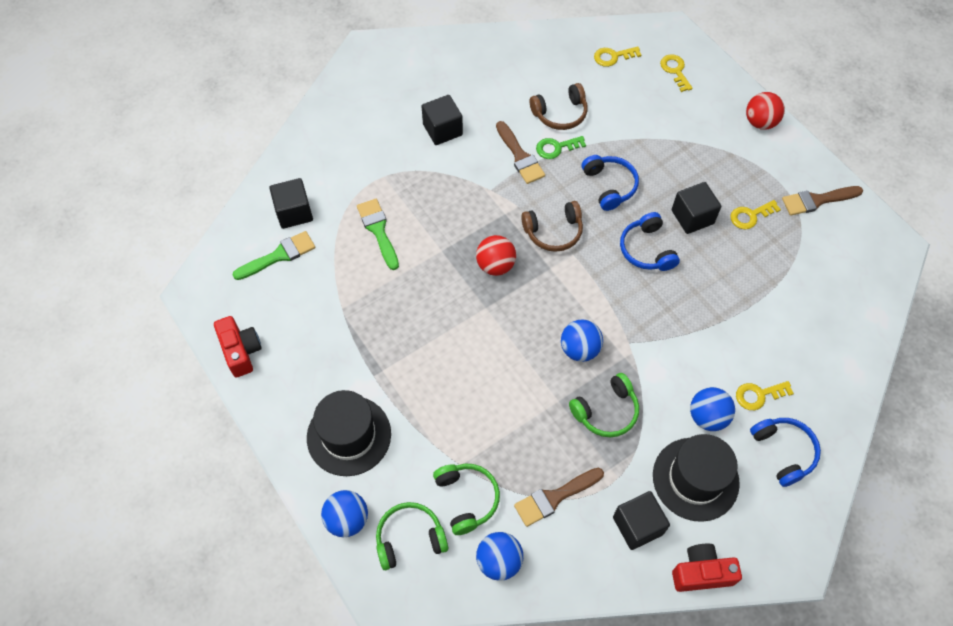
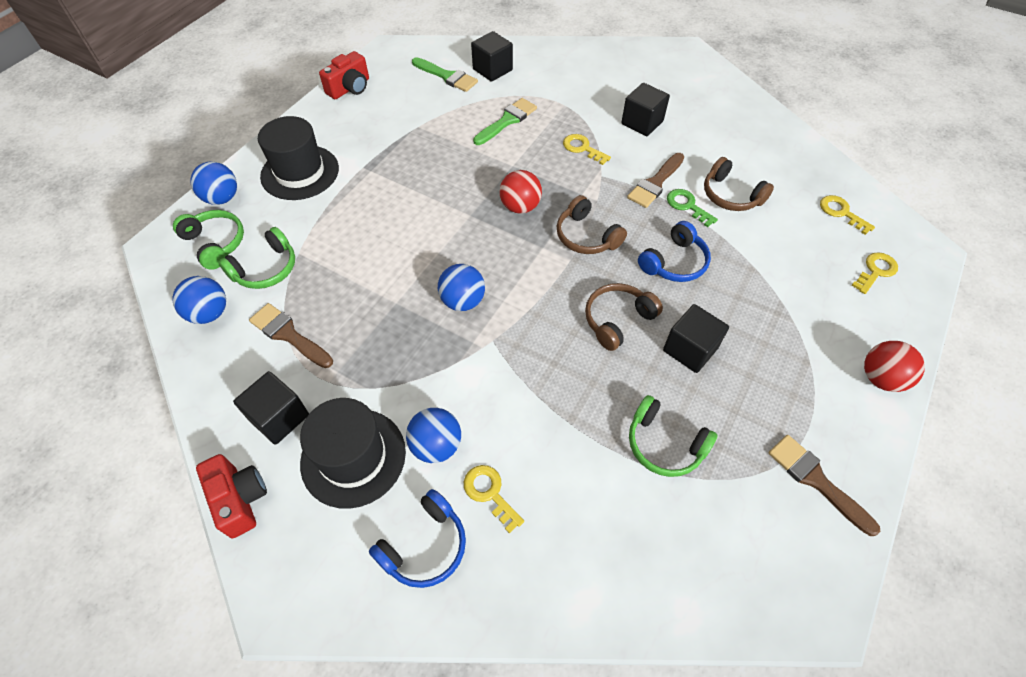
camera: 65 degrees right, 5 degrees down
(606, 411) = (401, 346): green headphones -> green headphones (664, 444)
(647, 249) = (618, 320): blue headphones -> brown headphones
(750, 216) = (735, 409): yellow key -> yellow key (582, 148)

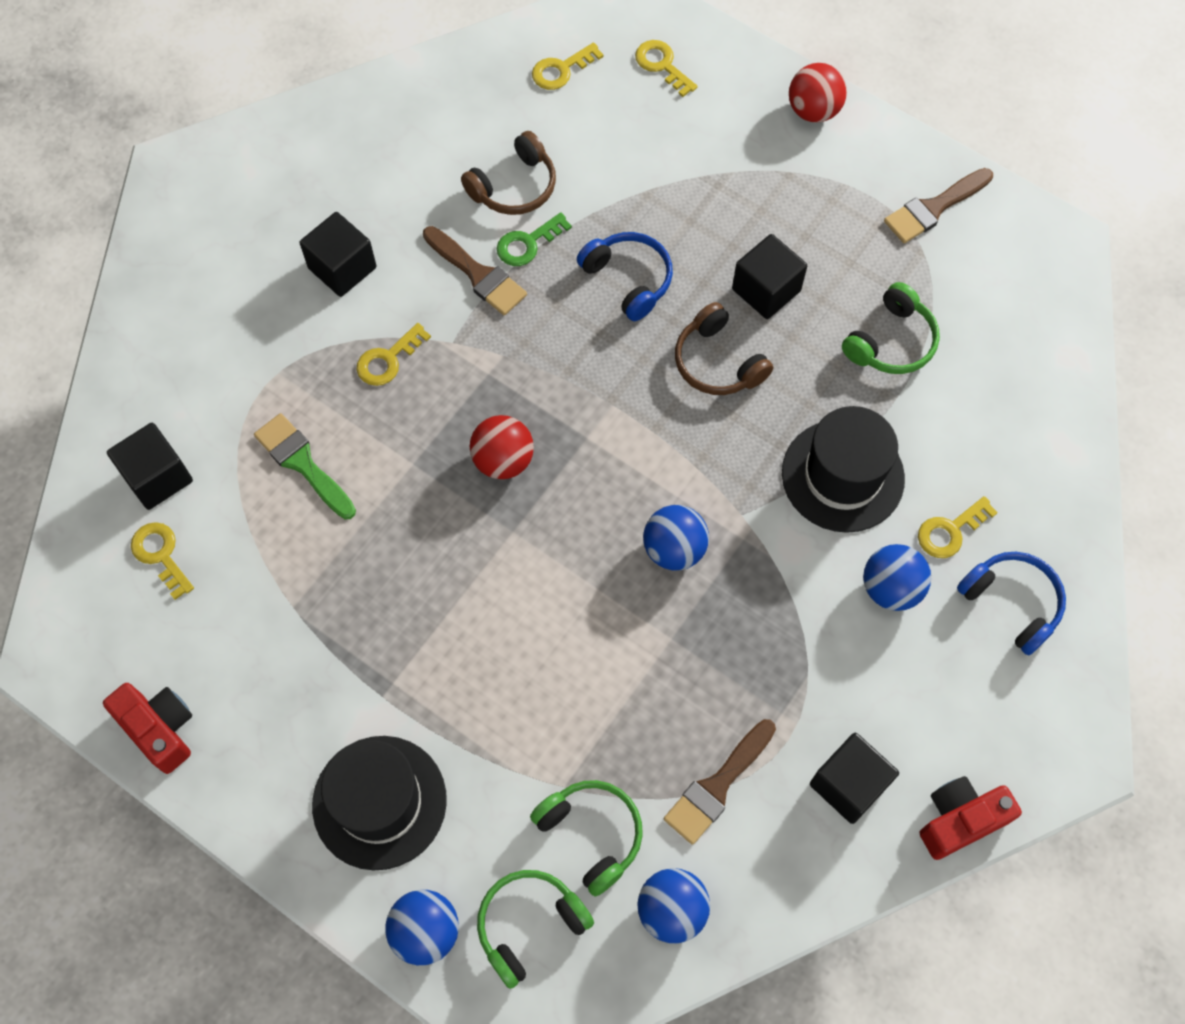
camera: 85 degrees left, 10 degrees up
(353, 457) = (905, 686): black hat -> black hat (842, 476)
(447, 76) = (161, 555): green brush -> yellow key
(586, 236) = (571, 379): brown headphones -> none

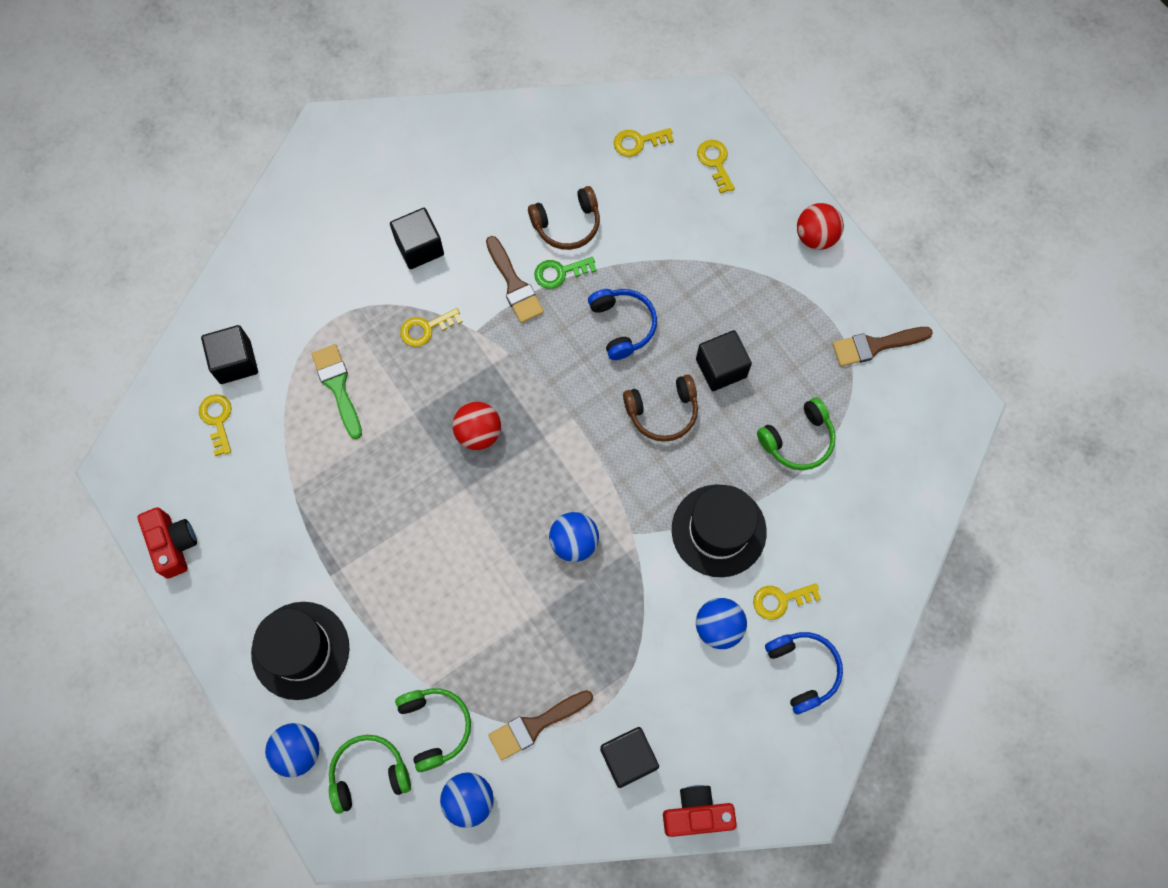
camera: 20 degrees right, 5 degrees up
(718, 362) = (662, 412): brown headphones -> brown headphones turned 90 degrees counterclockwise

